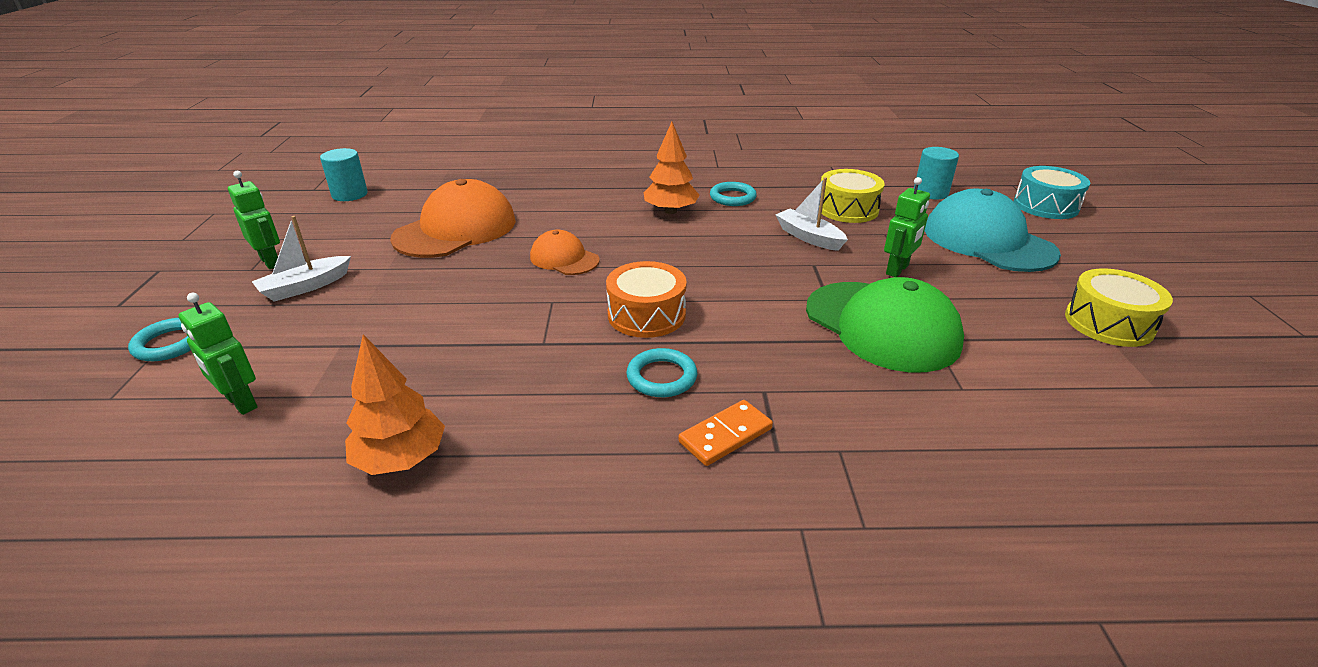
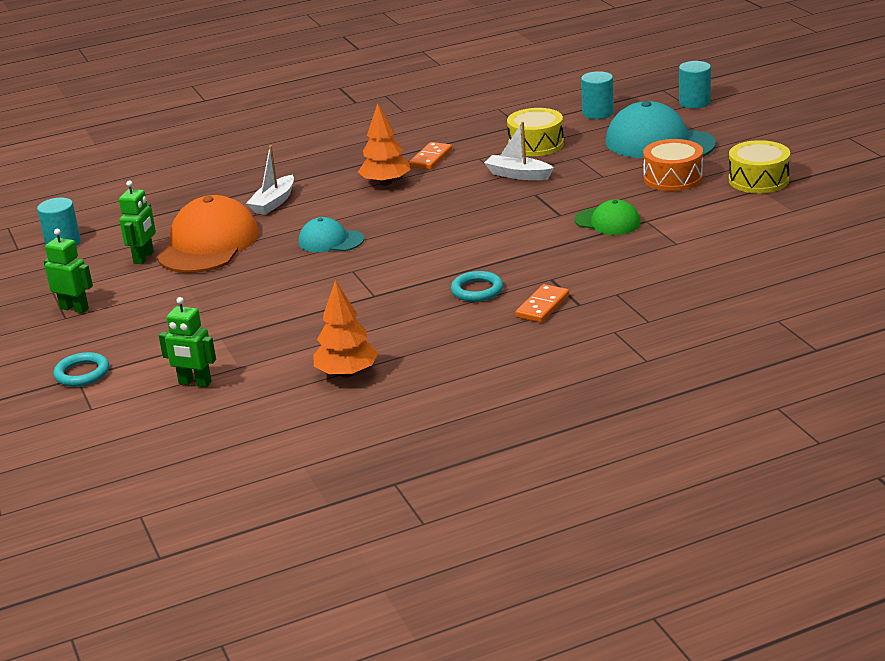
camera: 20 degrees left, 5 degrees down
(305, 287) = (135, 315): white boat -> white boat (273, 202)
(564, 258) = (330, 241): orange cap -> turquoise cap
(646, 315) = (434, 259): orange drum -> orange drum (673, 178)
(732, 197) = (430, 158): turquoise ring -> orange domino
(882, 326) = (608, 222): green cap -> green cap, size x0.54
(897, 270) = (600, 182): green robot -> green robot (144, 257)
(1045, 206) = (694, 102): turquoise drum -> turquoise cylinder

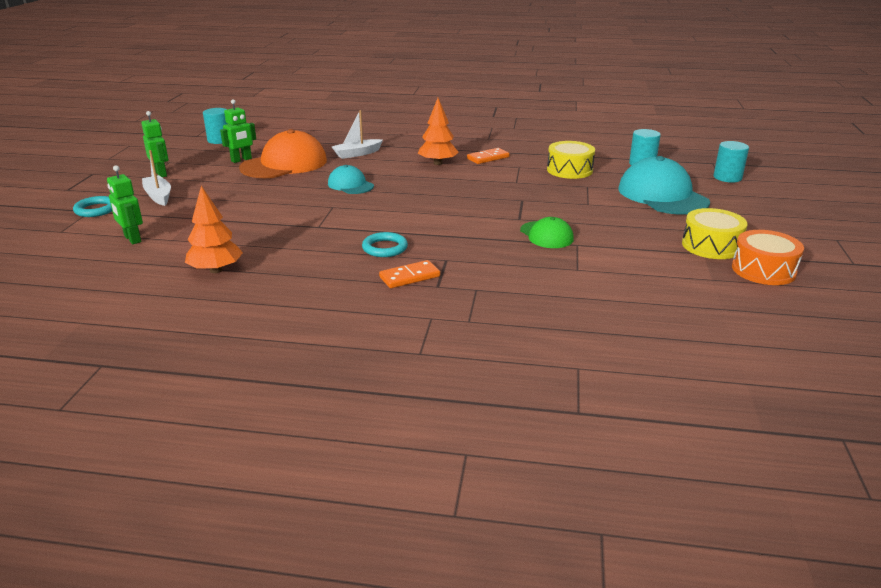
camera: 30 degrees right, 0 degrees up
(518, 175) = (529, 184): white boat -> white boat (158, 196)
(673, 178) = (640, 222): orange drum -> orange drum (763, 270)

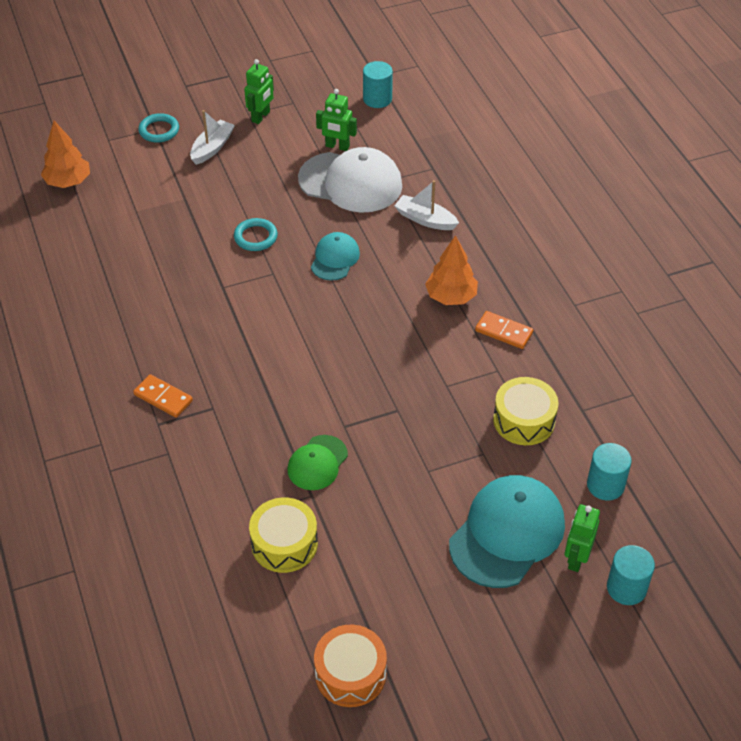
camera: 60 degrees right, 20 degrees up
(132, 239) = (121, 188): green robot -> green robot (576, 558)
(216, 270) = (100, 271): orange tree -> orange tree (68, 182)
(284, 164) = (351, 182): orange cap -> white cap
(385, 248) = (208, 354): turquoise ring -> turquoise ring (255, 237)
(711, 246) = (385, 614): yellow drum -> yellow drum (284, 544)

